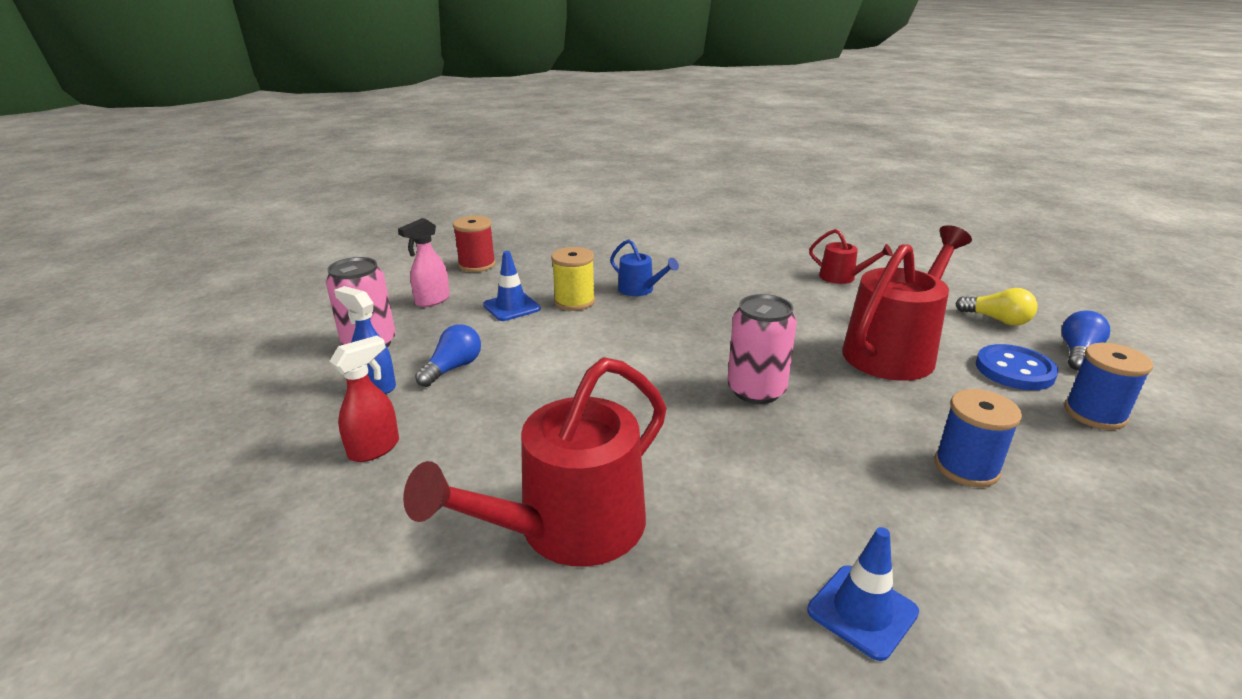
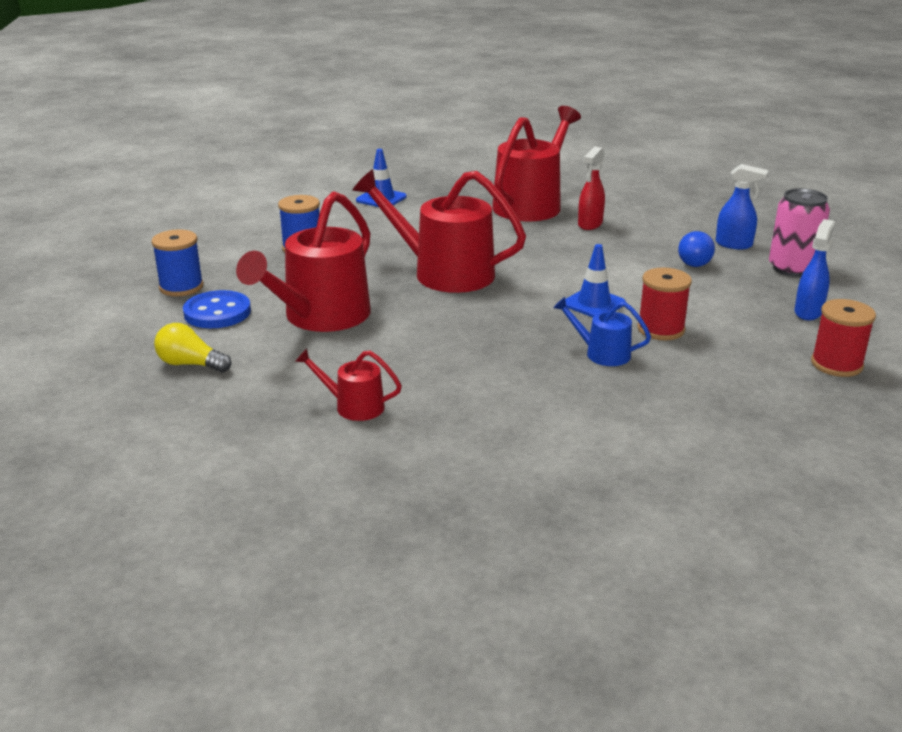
camera: 165 degrees right, 0 degrees up
(375, 448) = (678, 218): red spray bottle -> red spray bottle (590, 224)
(432, 301) = (808, 312): pink spray bottle -> blue spray bottle
(512, 307) = (718, 315): blue traffic cone -> blue traffic cone (594, 304)
(574, 301) = (661, 329): yellow spool -> red spool
(756, 390) = (444, 273): pink can -> red watering can
(1078, 353) = (139, 336): blue light bulb -> none

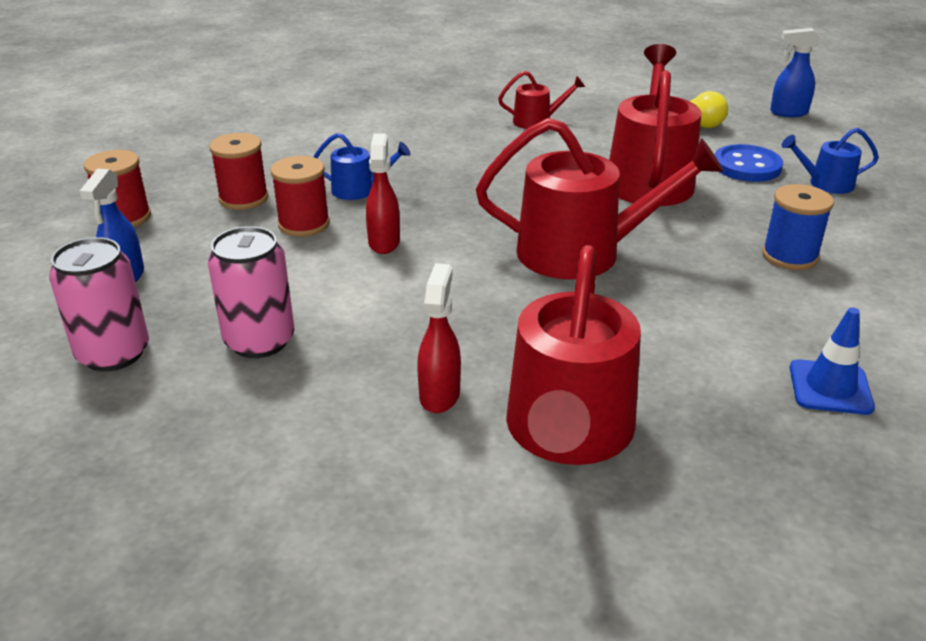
camera: 160 degrees right, 5 degrees up
(181, 287) = (825, 184): blue spool -> blue watering can
(594, 304) = (384, 242): blue traffic cone -> red spray bottle
(695, 260) = (259, 341): blue light bulb -> pink can
(720, 364) = (243, 198): none -> red spool
(734, 245) = (191, 393): blue spray bottle -> blue spray bottle (788, 113)

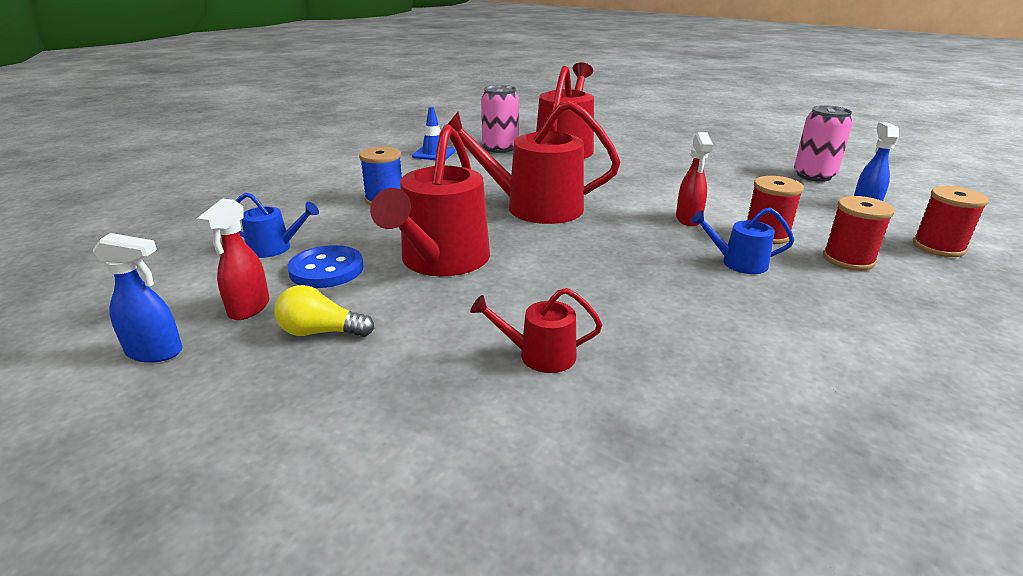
camera: 175 degrees left, 5 degrees down
(259, 341) = (735, 177): pink can -> pink can (500, 148)
(439, 395) = (626, 158): red spray bottle -> red spray bottle (248, 308)

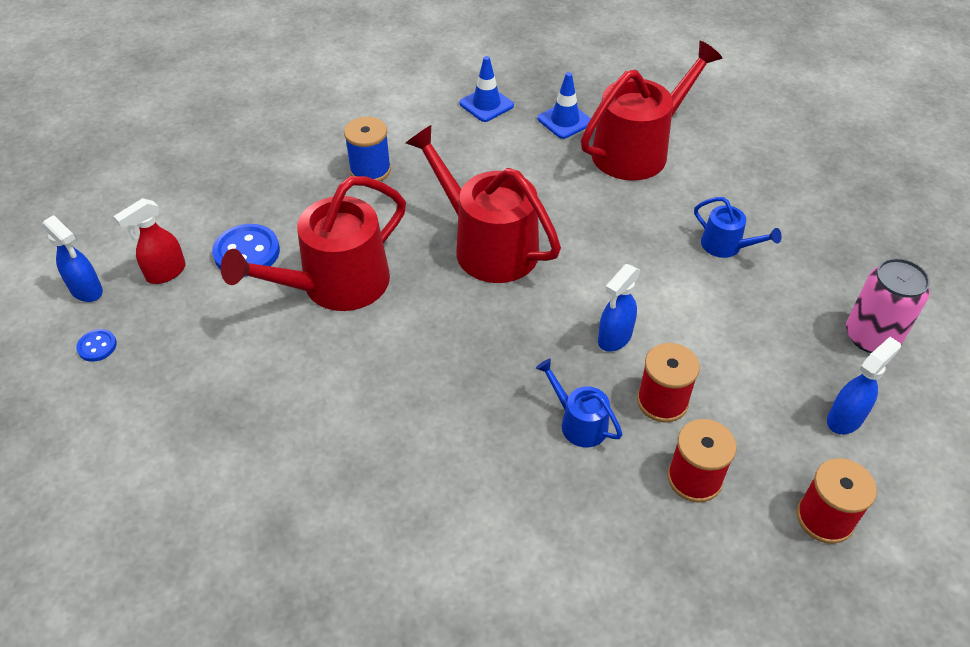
camera: 35 degrees right, 20 degrees up
(219, 388) = (97, 346): none -> blue button
(274, 248) = (233, 204): blue watering can -> blue watering can (726, 246)
(321, 332) = (189, 324): yellow light bulb -> none
(500, 148) = (564, 121): pink can -> blue traffic cone
(540, 355) = (300, 431): red watering can -> none
(688, 219) = (614, 338): red spray bottle -> blue spray bottle

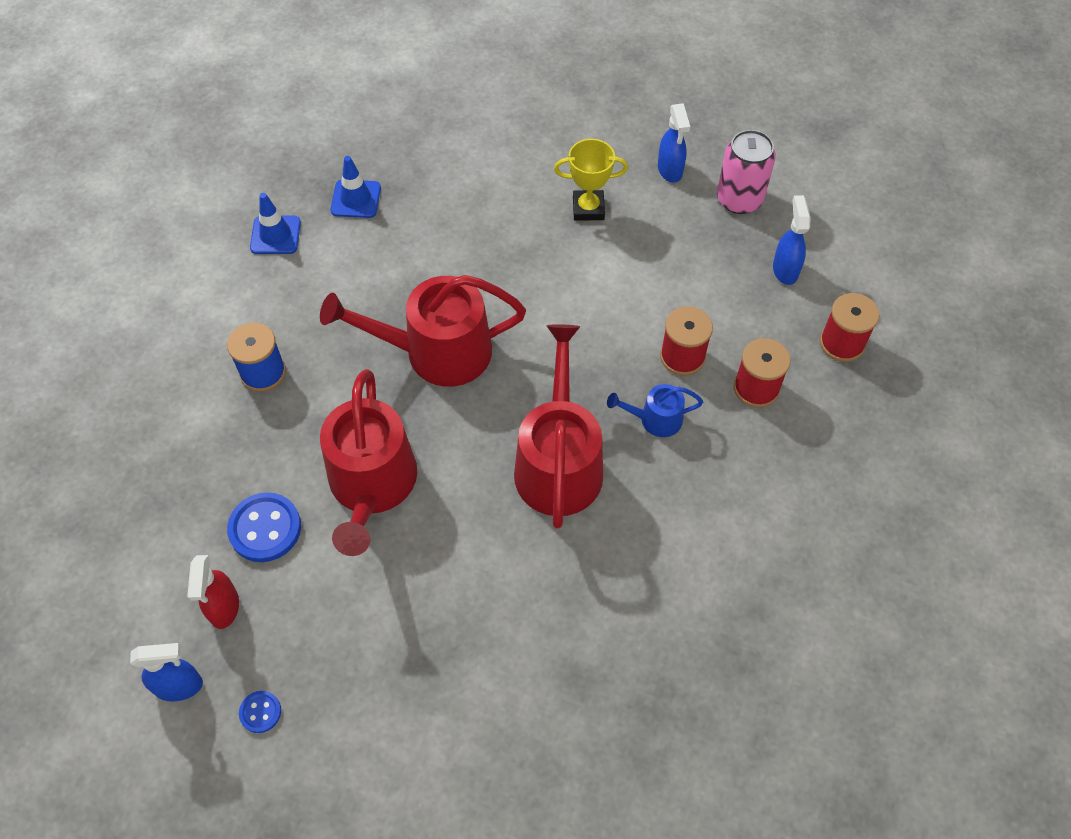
camera: 50 degrees left, 10 degrees up
(614, 338) = (604, 341): blue spray bottle -> blue spray bottle (670, 170)
(637, 150) = (440, 181): red watering can -> red watering can (559, 463)
(726, 246) = (588, 208): blue watering can -> yellow trophy

